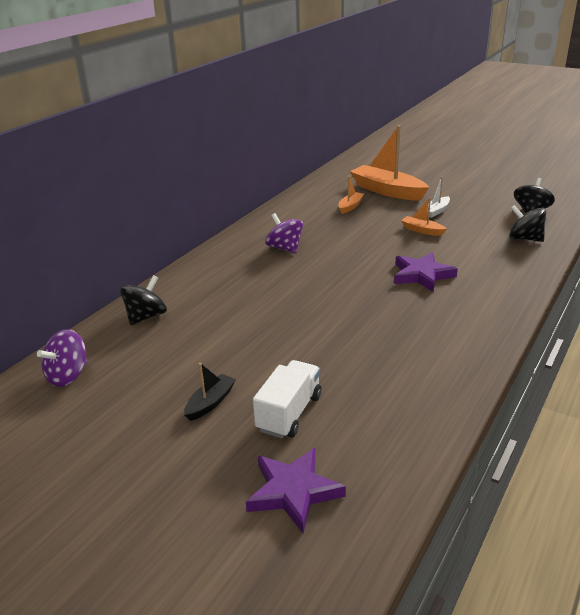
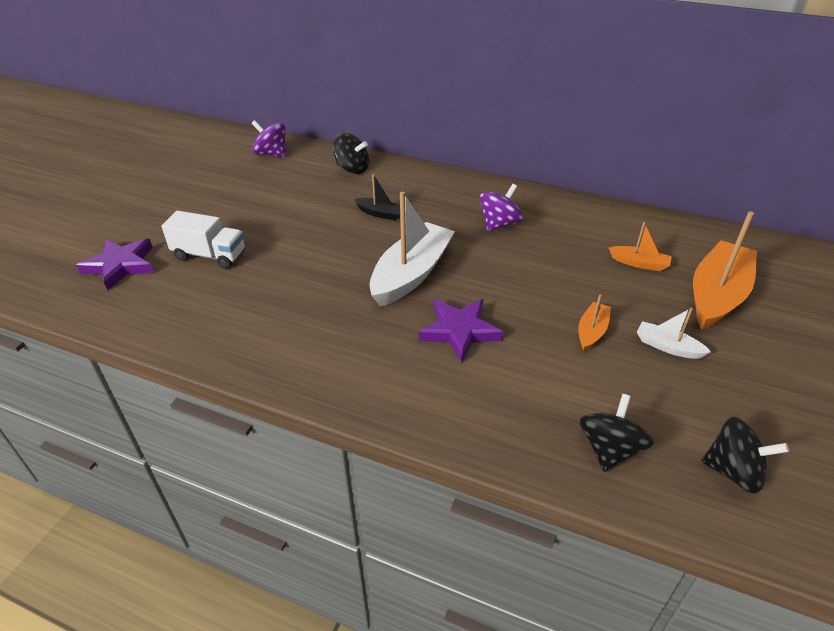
camera: 80 degrees right, 10 degrees up
(210, 402) = (230, 216): black boat -> black boat (380, 213)
(347, 291) = (411, 274): none -> white boat

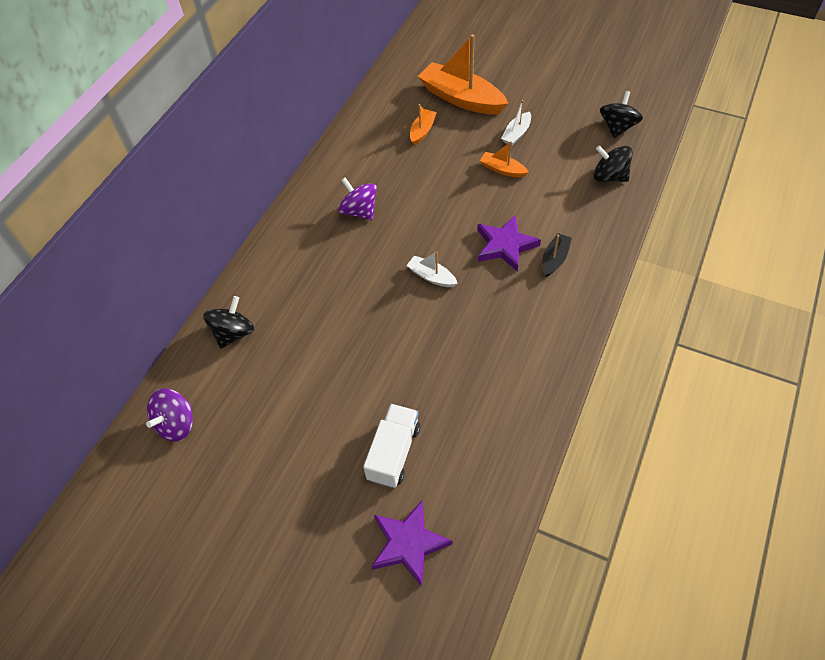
camera: 85 degrees left, 15 degrees up
(380, 213) = (331, 303): black boat -> black boat (554, 259)
(411, 274) = (431, 276): white boat -> white boat, size x0.48

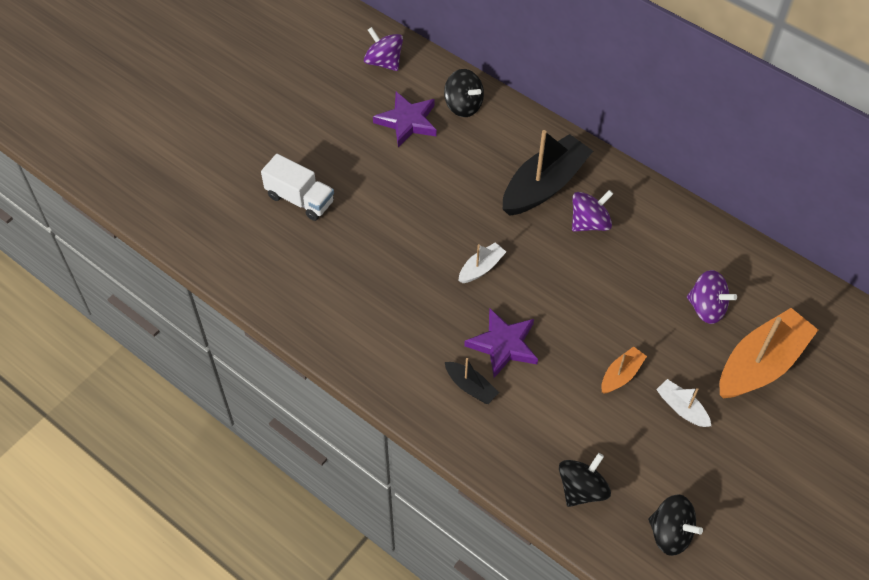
camera: 100 degrees right, 0 degrees up
(324, 249) = (544, 185): none -> black boat
(408, 543) = (219, 194): purple star -> purple star (407, 121)
(422, 131) = (706, 308): orange boat -> purple spinning top

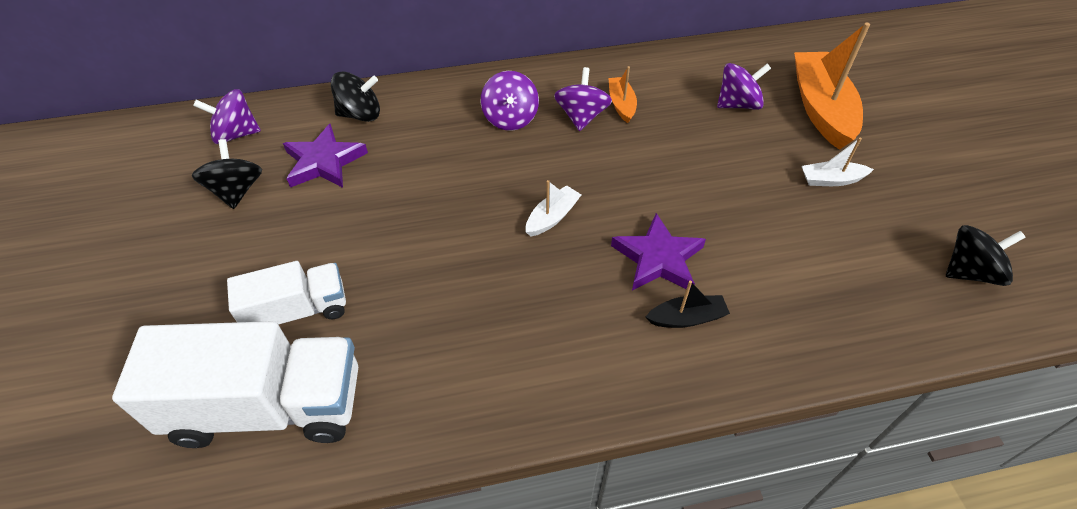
camera: 50 degrees left, 5 degrees down
(239, 234) = (268, 406): none -> white truck
(481, 268) = (552, 217): white boat -> white boat turned 45 degrees clockwise
(544, 185) = (510, 118): black boat -> purple spinning top
(581, 489) = (878, 306): black spinning top -> black spinning top (237, 191)
(621, 375) = (764, 196): orange boat -> orange boat (621, 104)

